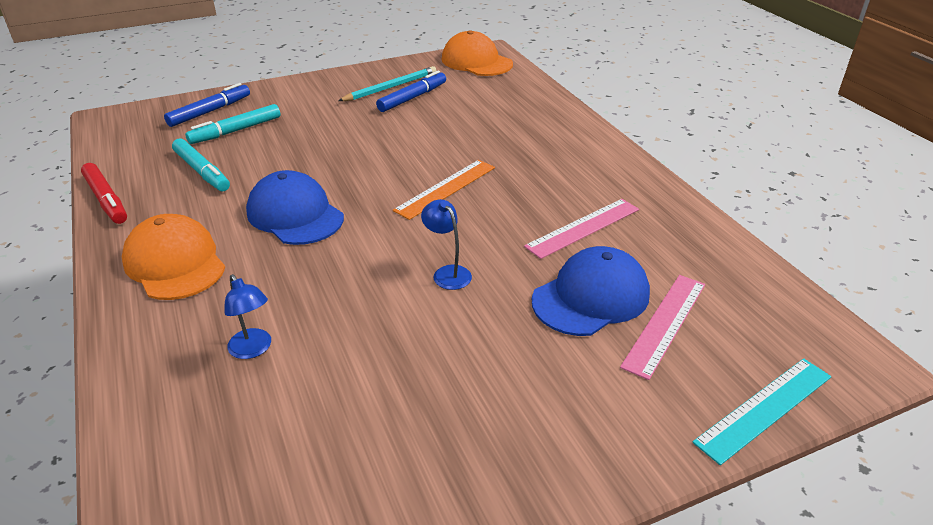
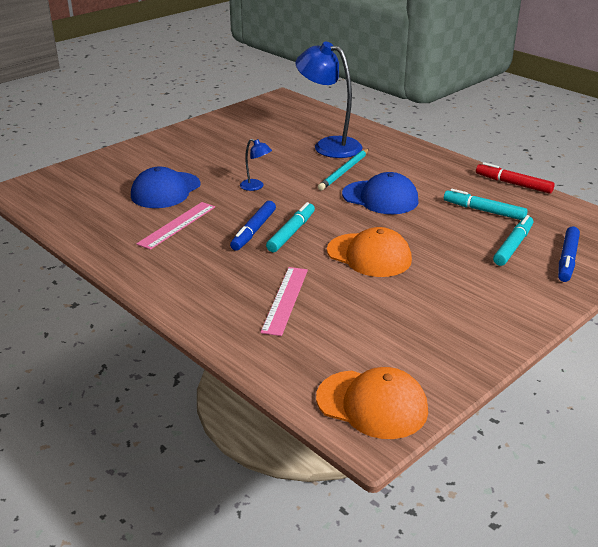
camera: 160 degrees right, 5 degrees down
(175, 263) = (416, 165): orange cap -> orange cap (369, 255)
(253, 349) = (329, 145): blue lamp -> blue lamp, size x2.20
(390, 87) = (436, 329): turquoise pencil -> turquoise pencil (344, 171)
(412, 98) = (397, 318): blue marker -> blue marker (253, 231)
(446, 188) = (291, 233): orange ruler -> turquoise marker
(665, 324) = (122, 186): pink ruler -> pink ruler (285, 300)
(764, 409) = (77, 166): turquoise ruler -> none

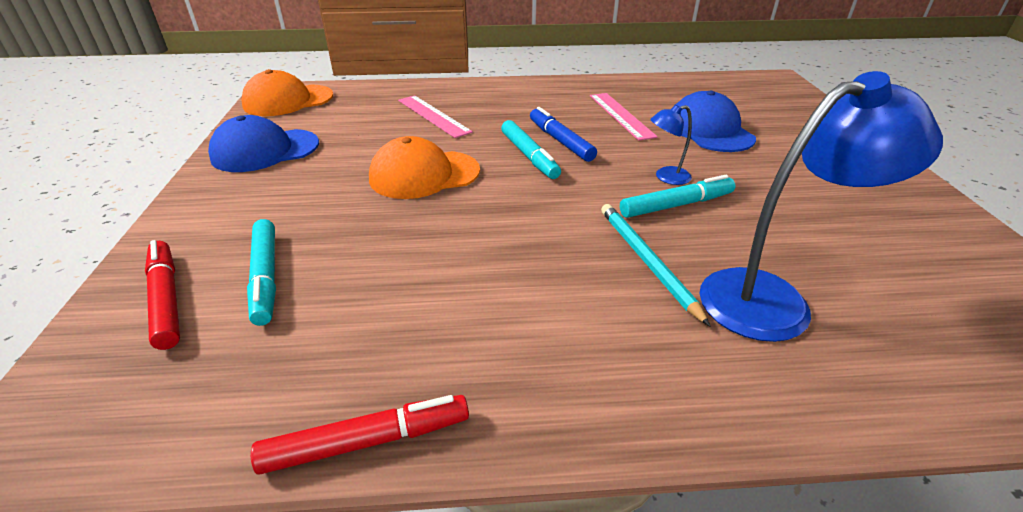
camera: 130 degrees right, 5 degrees up
(380, 198) = (527, 247): blue cap -> blue cap (265, 150)
(484, 211) = (361, 318): turquoise marker -> turquoise marker (676, 205)
(567, 259) = (166, 299): blue marker -> red marker

